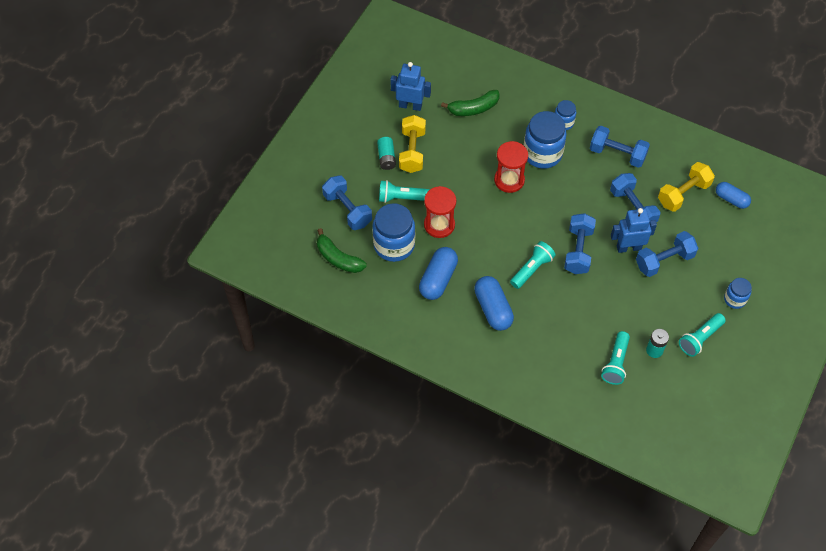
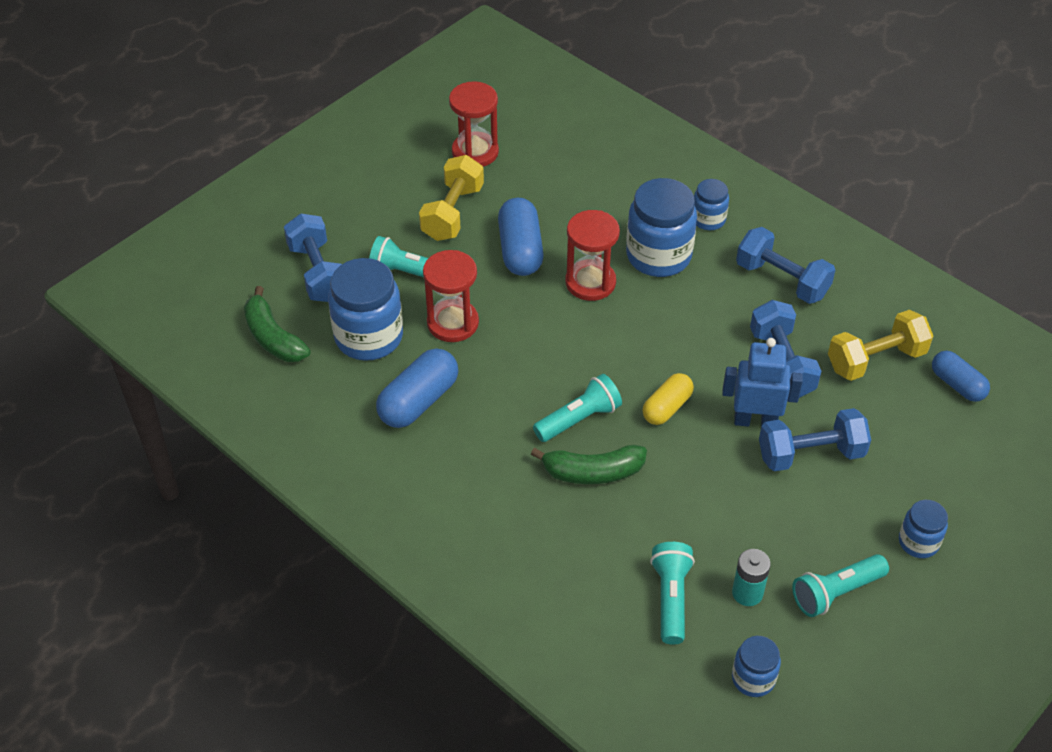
camera: 15 degrees right, 10 degrees down
(386, 158) = (409, 214): turquoise battery -> none
(410, 106) = (475, 152): blue robot -> red hourglass
(473, 108) = (571, 174): green banana -> green banana (592, 472)
(493, 309) = (491, 465): blue capsule -> blue capsule (520, 250)
(578, 250) = (667, 407): blue dumbbell -> yellow capsule
(615, 363) = (671, 598): turquoise flashlight -> turquoise flashlight turned 150 degrees clockwise
(671, 397) = (753, 678): none -> blue jar

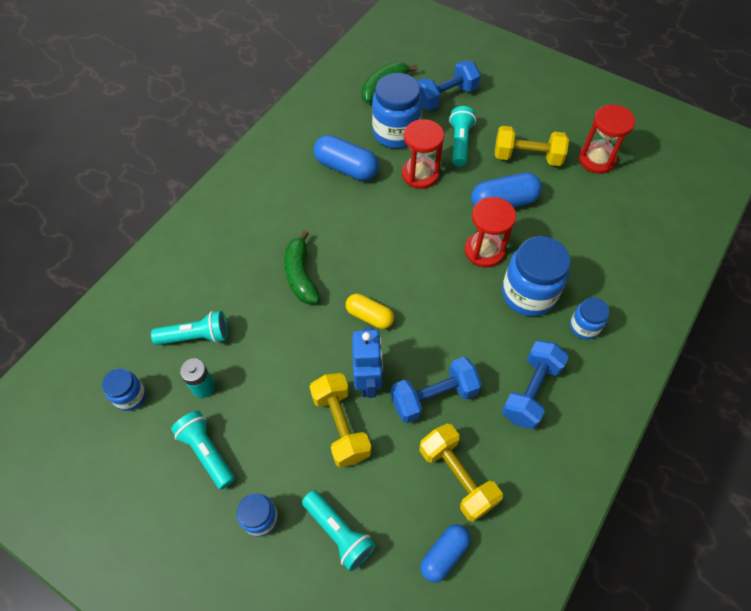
camera: 80 degrees right, 10 degrees up
(579, 419) = (348, 261): turquoise flashlight -> turquoise flashlight (339, 533)
(810, 454) = (340, 426): blue dumbbell -> yellow dumbbell

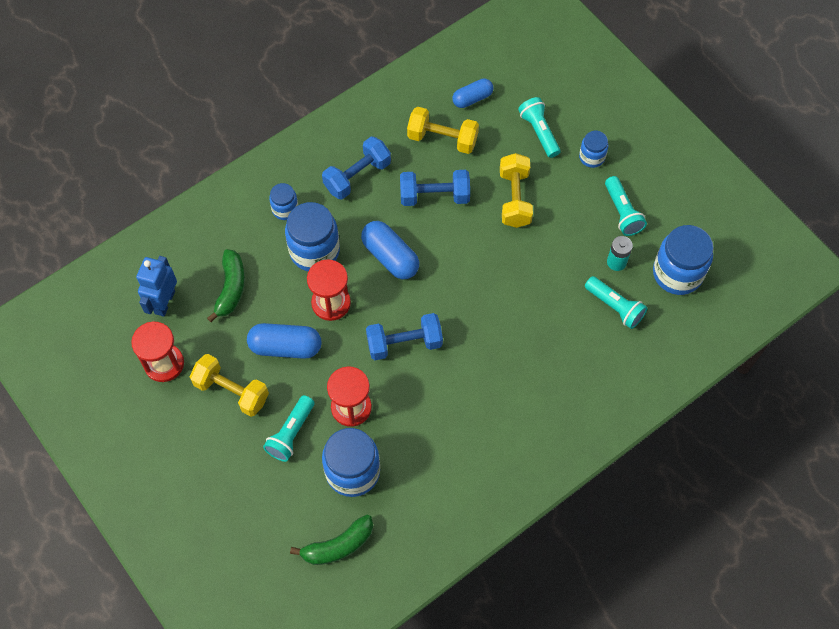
camera: 160 degrees left, 5 degrees up
(130, 396) = (677, 273): blue jar -> blue jar, size x1.86
(196, 336) = (615, 307): turquoise flashlight -> turquoise flashlight turned 150 degrees counterclockwise
(301, 275) = (508, 335): green banana -> green banana (231, 288)
(346, 168) = (424, 442): blue capsule -> blue capsule (390, 257)
(368, 380) = (481, 224): blue robot -> blue robot (164, 302)
(369, 316) = (460, 276): yellow capsule -> none
(445, 97) = (274, 505): blue dumbbell -> blue dumbbell (404, 343)
(457, 477) = (442, 139): yellow dumbbell -> yellow dumbbell turned 60 degrees counterclockwise

